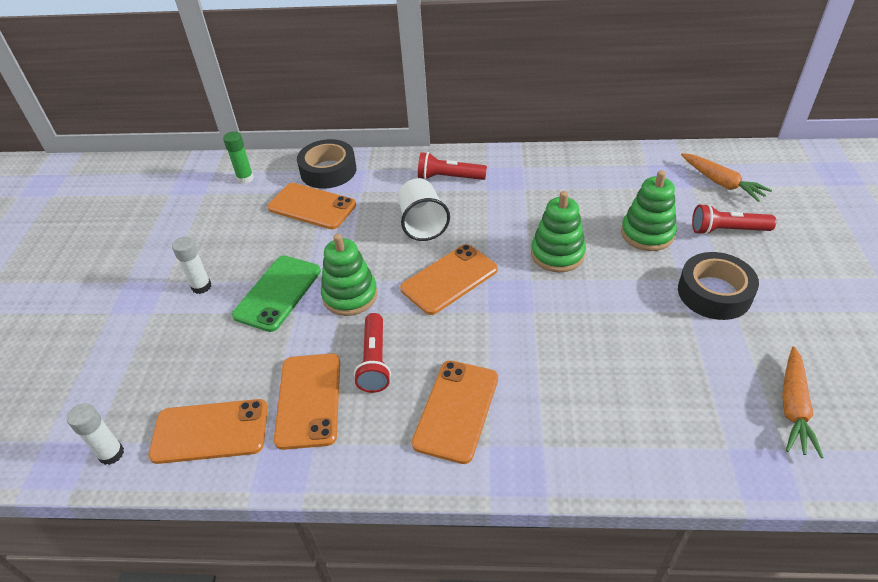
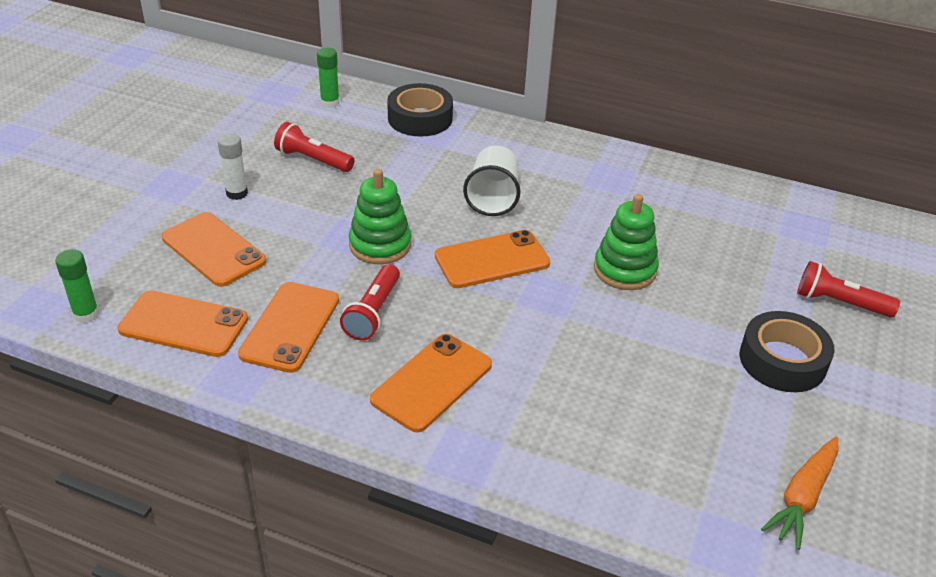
camera: 15 degrees right, 5 degrees down
(111, 454) = (86, 314): white glue stick -> green glue stick
(278, 293) = (309, 221): green phone -> none
(312, 206) = (385, 149): orange phone -> orange phone (213, 249)
(449, 177) = (547, 160): red flashlight -> red flashlight (313, 160)
(647, 233) = (741, 279): green stacking toy -> none
(721, 183) = (864, 252): orange carrot -> none

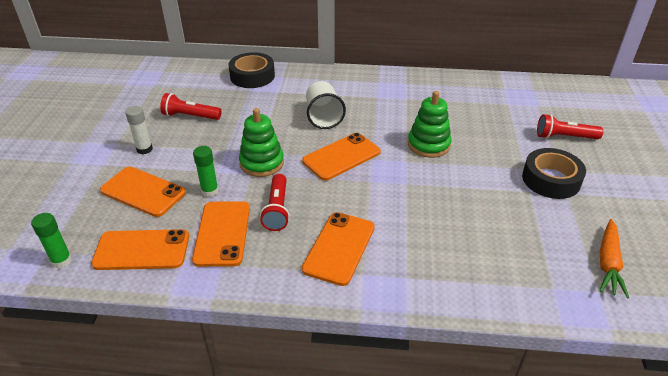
camera: 15 degrees left, 0 degrees up
(330, 103) = (186, 77): green glue stick -> green glue stick (210, 191)

